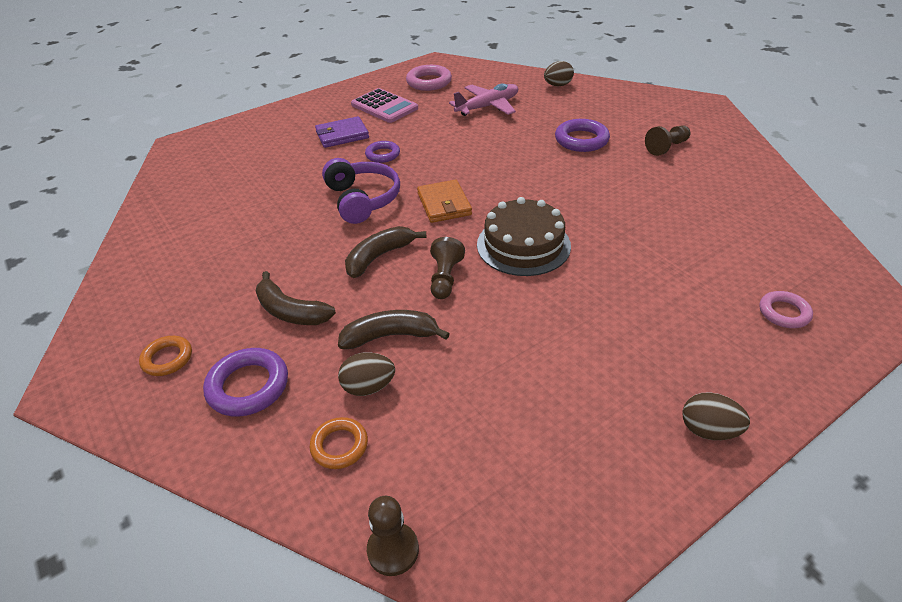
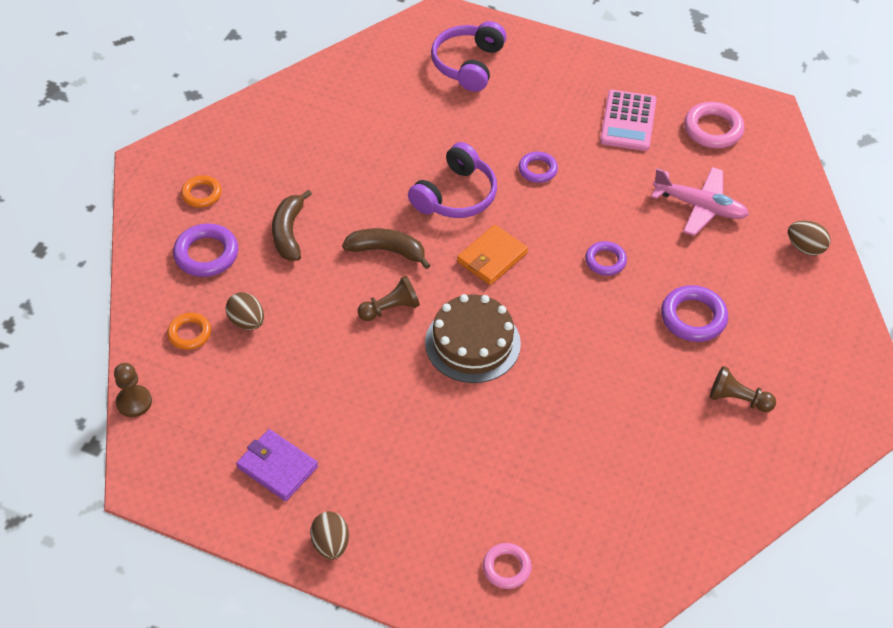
camera: 55 degrees right, 10 degrees up
(243, 149) = (468, 64): none -> purple headphones
(342, 135) = (548, 120): purple wallet -> purple wallet (277, 467)
(390, 336) = (303, 307): brown banana -> none
(498, 156) = (605, 261): none -> purple ring

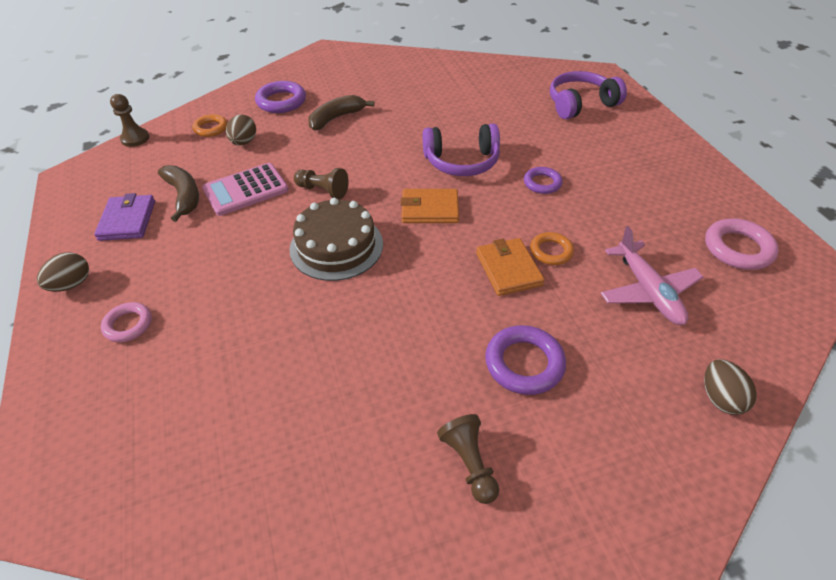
camera: 50 degrees right, 5 degrees down
(201, 194) = (326, 76): orange ring -> orange ring (551, 251)
(387, 251) = (372, 161): brown banana -> brown banana (184, 196)
(506, 568) = (114, 404): pink ring -> pink ring (128, 325)
(605, 261) = (508, 269): purple ring -> orange wallet
(628, 121) = (661, 198): pink calculator -> pink calculator (246, 190)

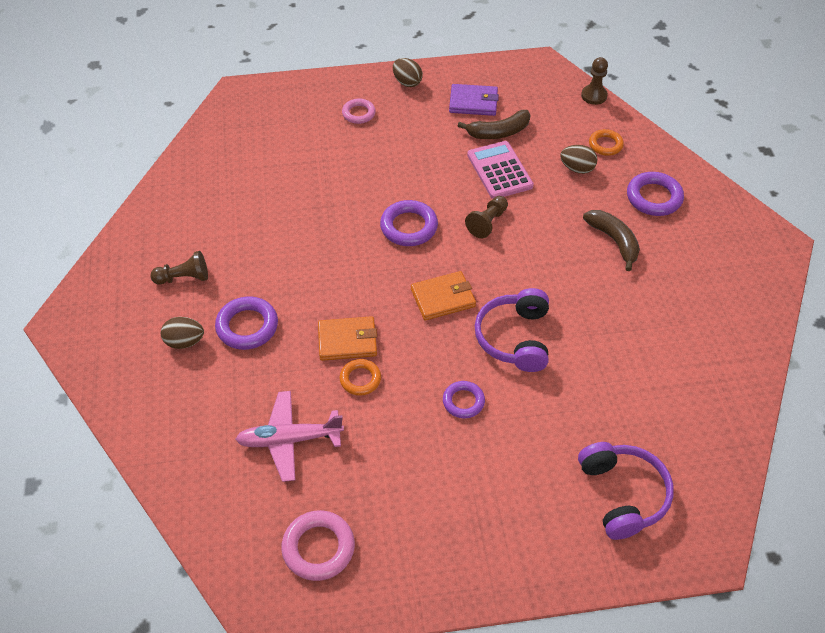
camera: 100 degrees right, 5 degrees up
(336, 246) = (409, 227): brown cake -> purple ring
(430, 209) = (443, 298): orange wallet -> orange wallet turned 60 degrees clockwise
(720, 398) = (169, 445): brown egg -> brown egg (185, 342)

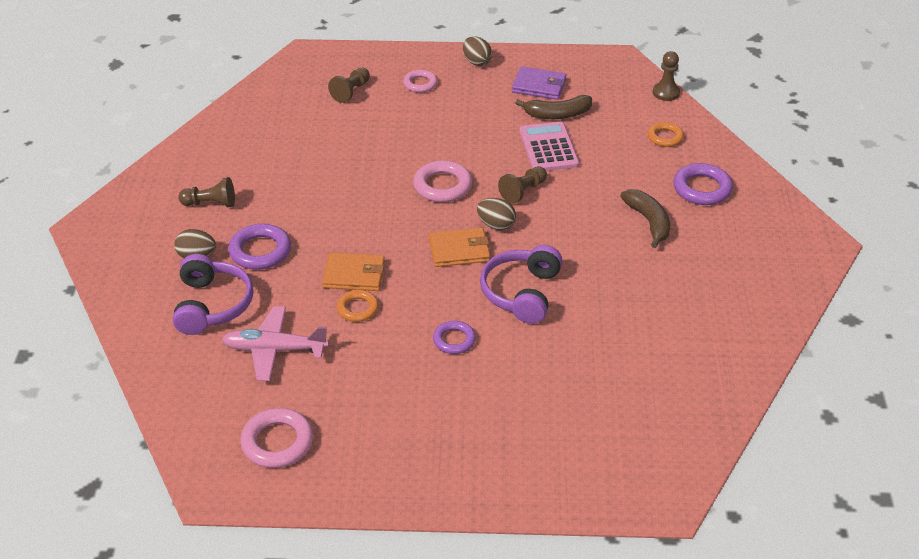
camera: 10 degrees right, 10 degrees down
(293, 130) = (351, 91): none -> brown pawn
(409, 227) = (442, 186): purple ring -> pink ring
(577, 169) = (629, 155): brown egg -> brown egg (496, 225)
(623, 494) = (592, 439): purple headphones -> purple headphones (212, 305)

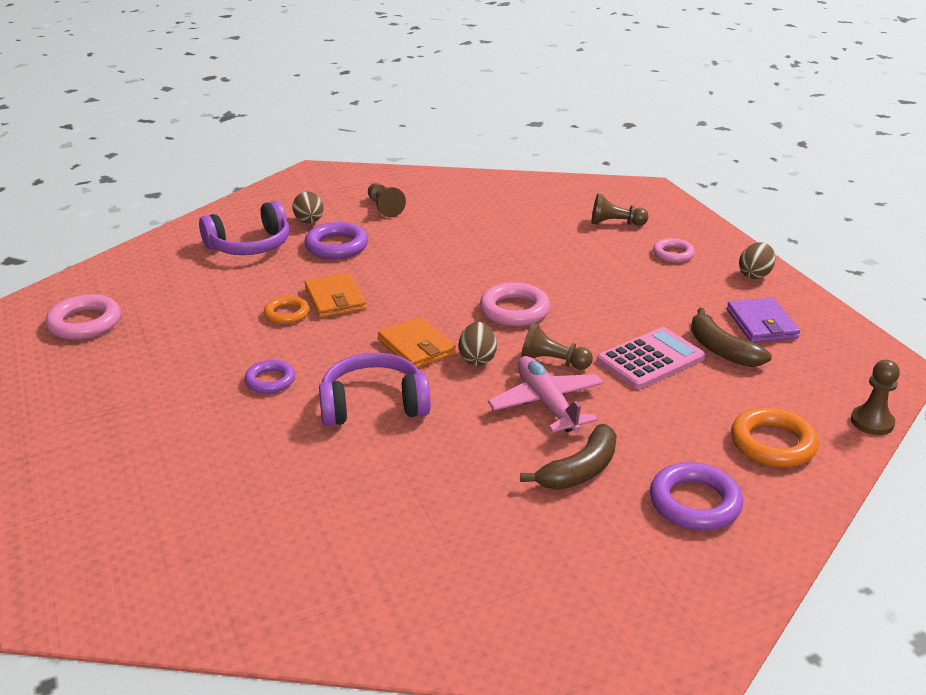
camera: 65 degrees right, 10 degrees down
(274, 350) = (206, 289): pink plane -> pink plane (546, 403)
(665, 137) = (772, 443): orange ring -> orange ring, size x1.56

